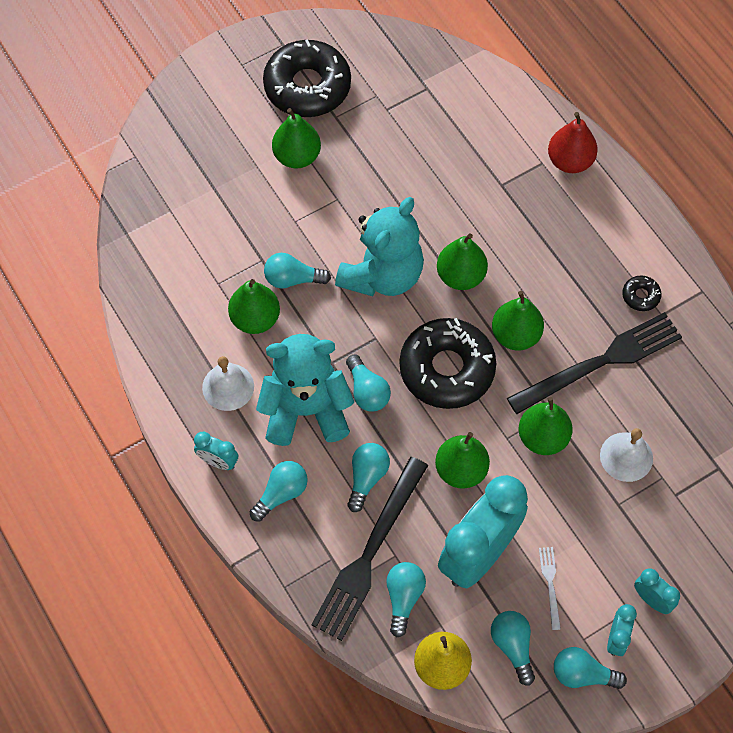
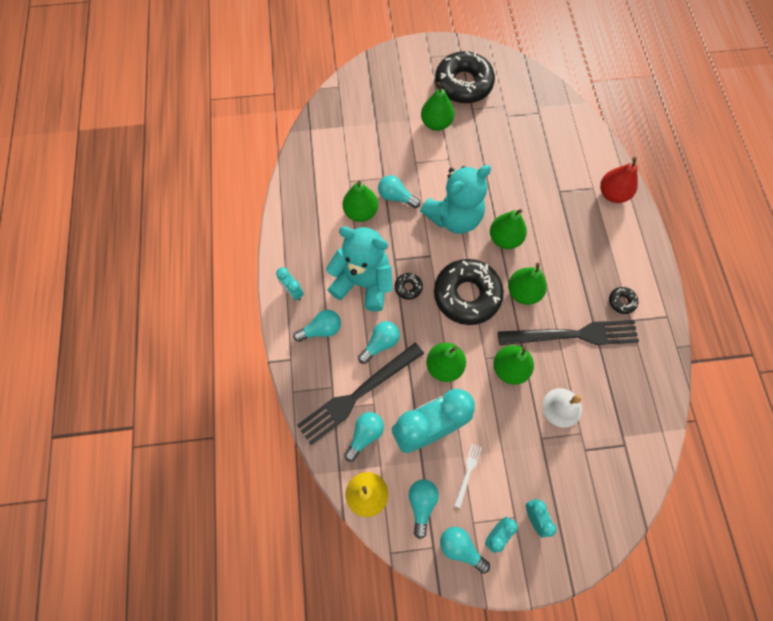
camera: 25 degrees right, 5 degrees up
(228, 387) = (323, 247): white bell -> none
(367, 391) = (408, 287): turquoise light bulb -> black donut

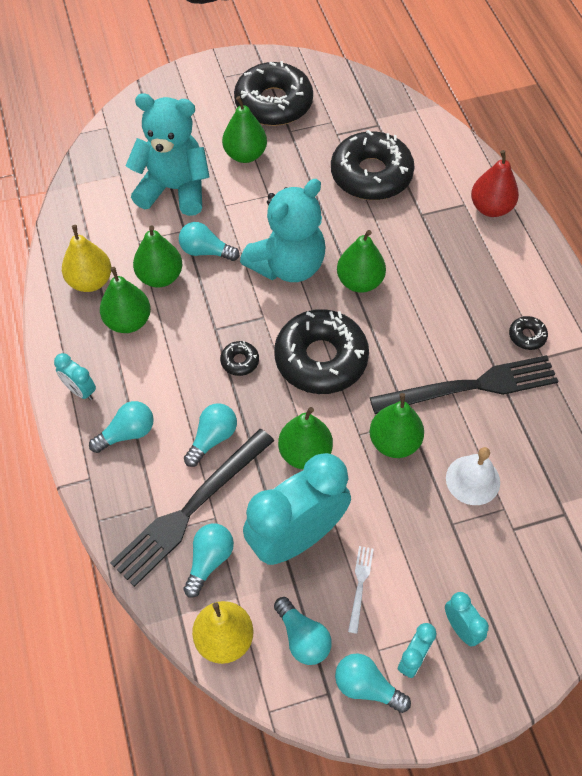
camera: 10 degrees left, 10 degrees down
(311, 208) = (90, 281): none -> yellow pear
(363, 283) = (177, 365): turquoise teddy bear -> turquoise teddy bear (174, 189)
(422, 504) = (303, 638): turquoise light bulb -> turquoise light bulb turned 150 degrees clockwise
(523, 292) = (396, 344): green pear -> green pear (128, 321)
(527, 153) = (371, 175): none -> black donut

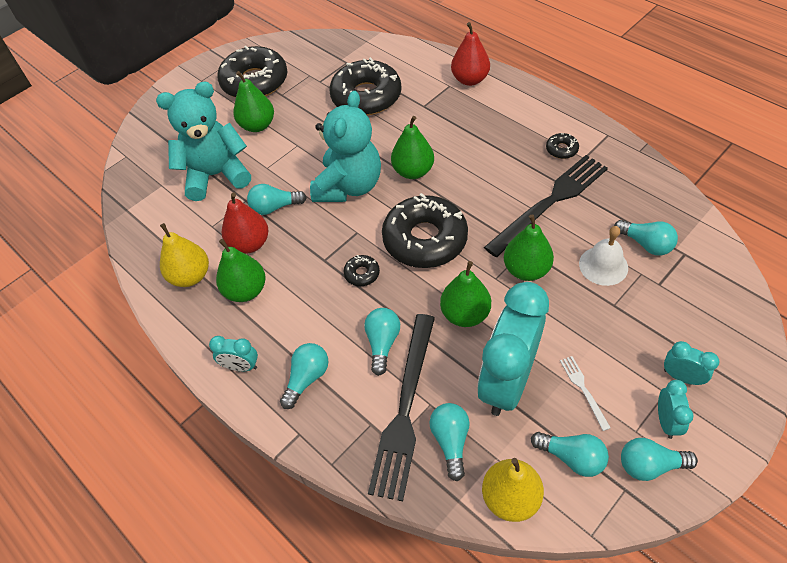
camera: 25 degrees left, 5 degrees down
(160, 277) = (249, 244): green pear -> red pear
(533, 482) = (646, 244): none -> turquoise light bulb

